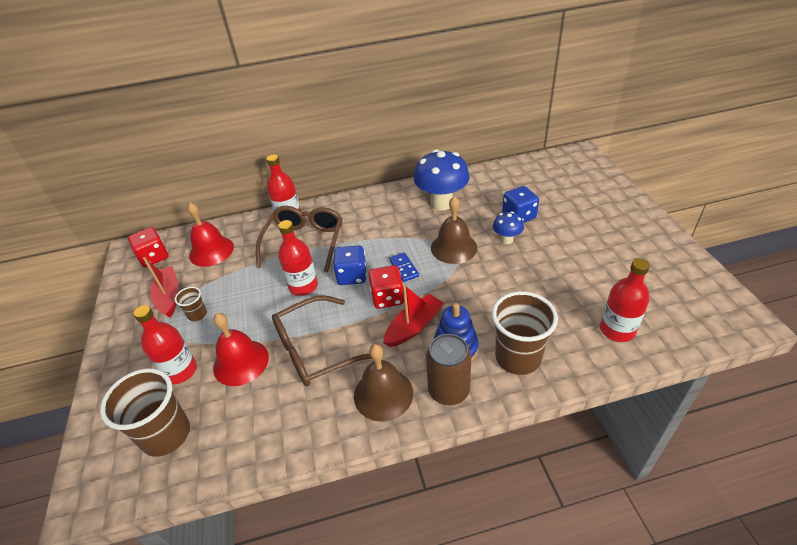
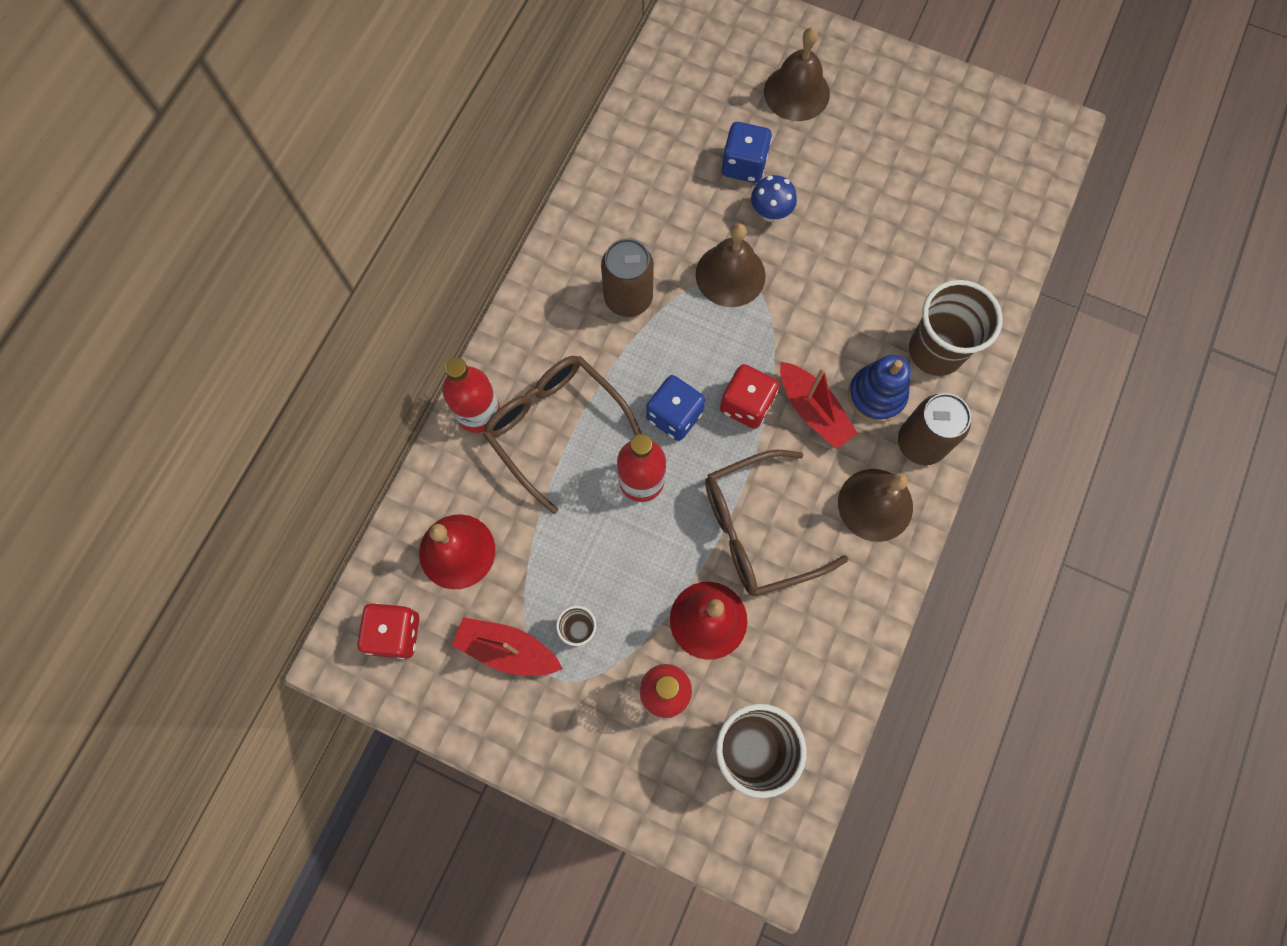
camera: 55 degrees left, 30 degrees up
(316, 349) = (759, 529): brown glasses -> brown glasses turned 60 degrees clockwise
(398, 224) = (628, 298): none -> brown can
(404, 268) = (714, 352): blue domino -> none
(414, 326) = (813, 411): red boat -> red boat turned 150 degrees clockwise
(441, 203) = (636, 219): blue mushroom -> none
(584, 208) = (796, 92): none -> brown bell
(617, 330) = (979, 239): red bottle -> none

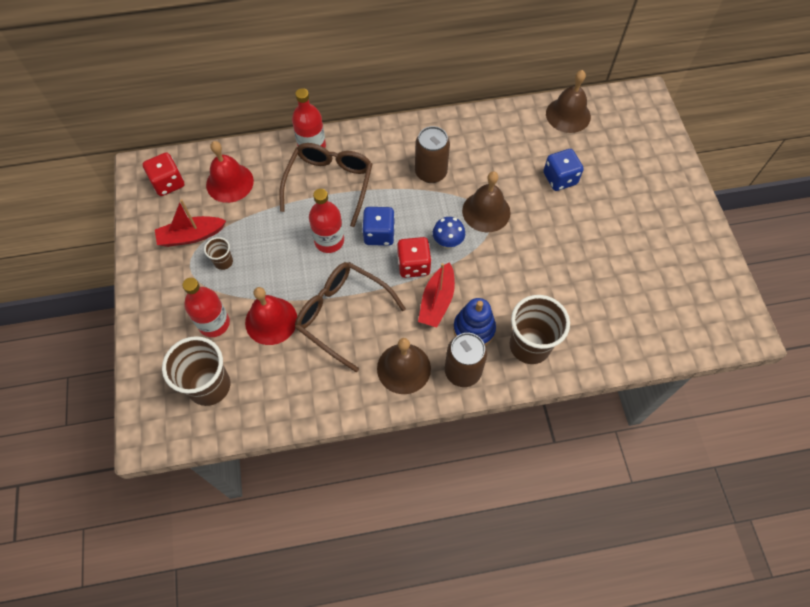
camera: 55 degrees right, 10 degrees down
(507, 650) = (191, 236): red boat -> red boat turned 90 degrees counterclockwise
(770, 213) = (542, 208): blue mushroom -> blue mushroom (447, 242)
(796, 92) = (630, 177): brown bell -> brown bell (568, 115)

